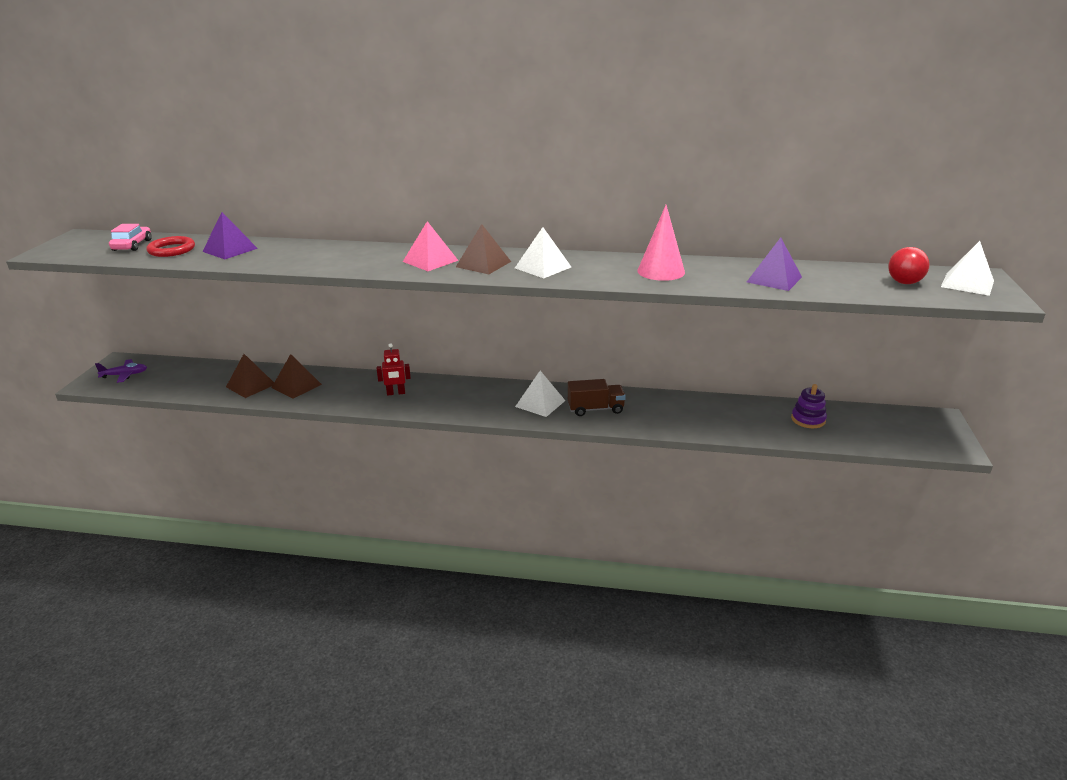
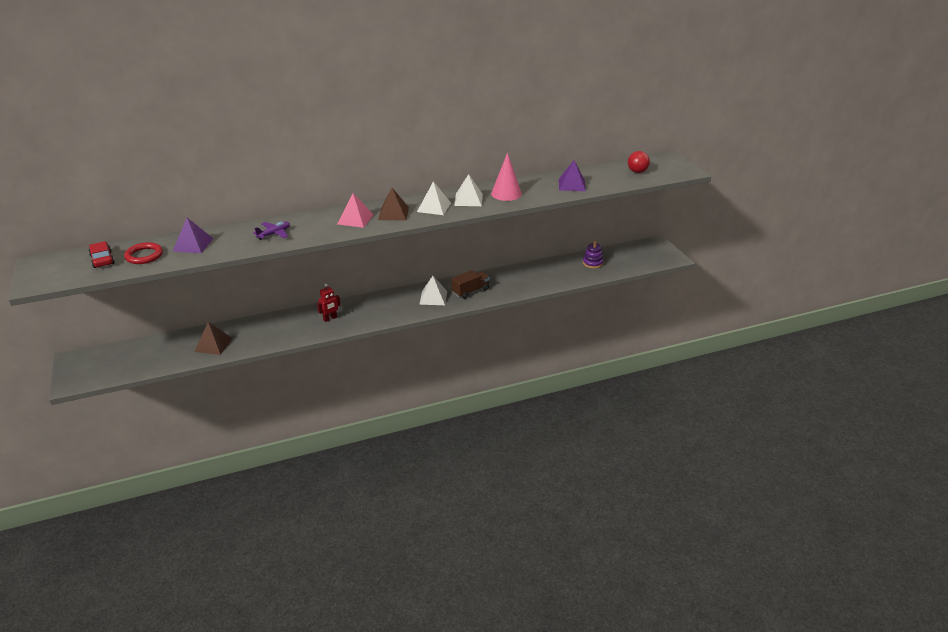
camera: 30 degrees left, 5 degrees up
(125, 375) = (94, 368): purple plane -> purple plane (274, 234)
(132, 245) = (102, 259): pink car -> red car
(296, 386) = (250, 335): brown pyramid -> none
(967, 284) = (666, 165): white pyramid -> white pyramid (468, 199)

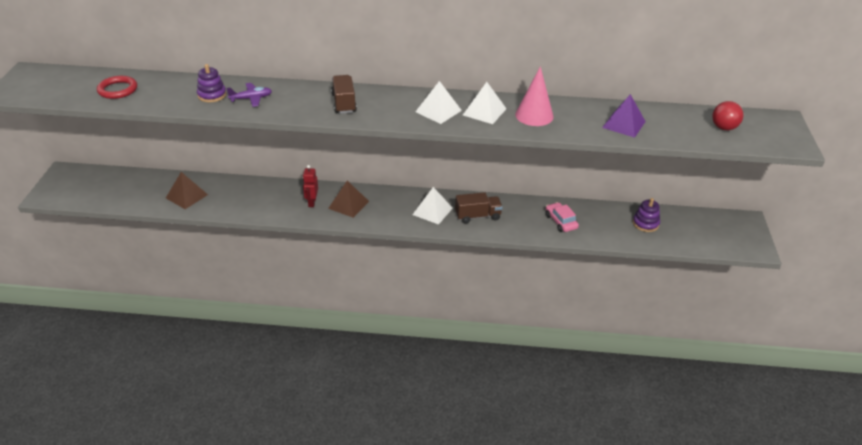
camera: 25 degrees right, 5 degrees up
(102, 259) = (80, 84): red car -> none
(193, 244) = (169, 89): purple pyramid -> none
(236, 239) = (212, 95): none -> purple stacking toy
(330, 318) = (312, 202): red robot -> red robot turned 105 degrees clockwise
(355, 219) = (344, 103): pink pyramid -> brown truck
(393, 213) = (389, 107): brown pyramid -> brown pyramid (348, 204)
(533, 278) = (561, 222): none -> pink car

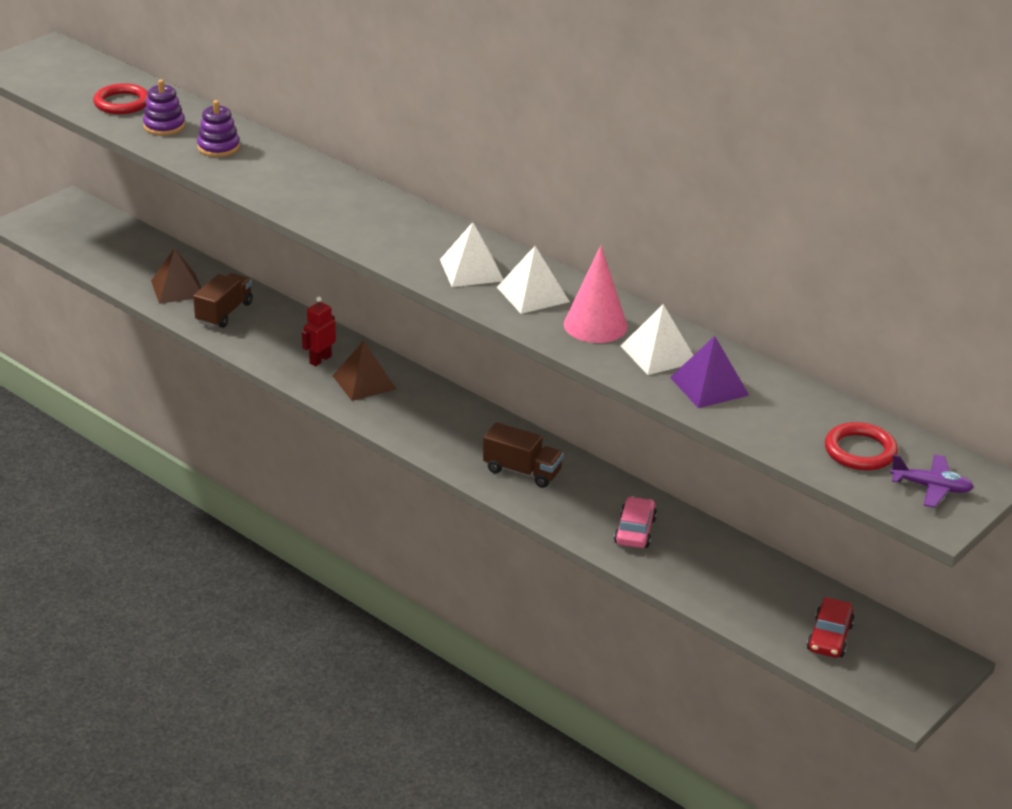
camera: 35 degrees right, 5 degrees down
(251, 99) = (258, 168): purple plane -> purple plane (931, 487)
(344, 103) = (363, 215): brown truck -> brown truck (224, 313)
(432, 211) = (466, 438): white pyramid -> white pyramid (658, 354)
(645, 224) = (765, 591): purple stacking toy -> purple stacking toy (164, 126)
(694, 232) = (829, 637): none -> red car
(724, 128) = (860, 451): red ball -> red ring

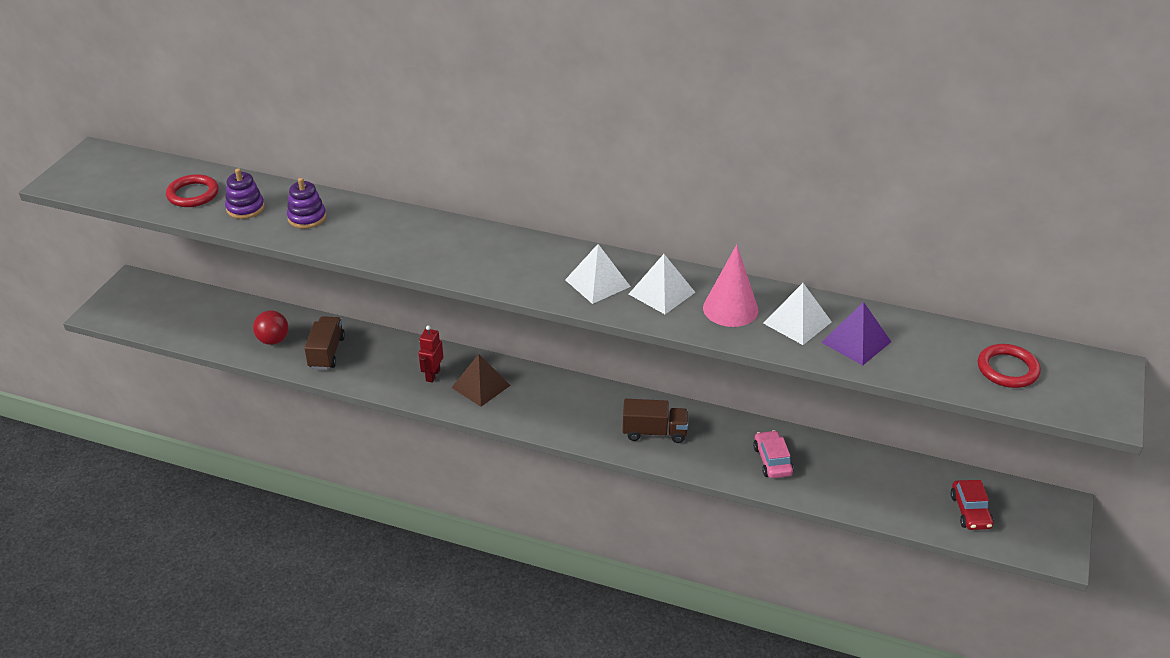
camera: 20 degrees left, 5 degrees up
(177, 288) = (273, 340): brown pyramid -> red ball
(931, 487) = (1081, 387): purple plane -> none

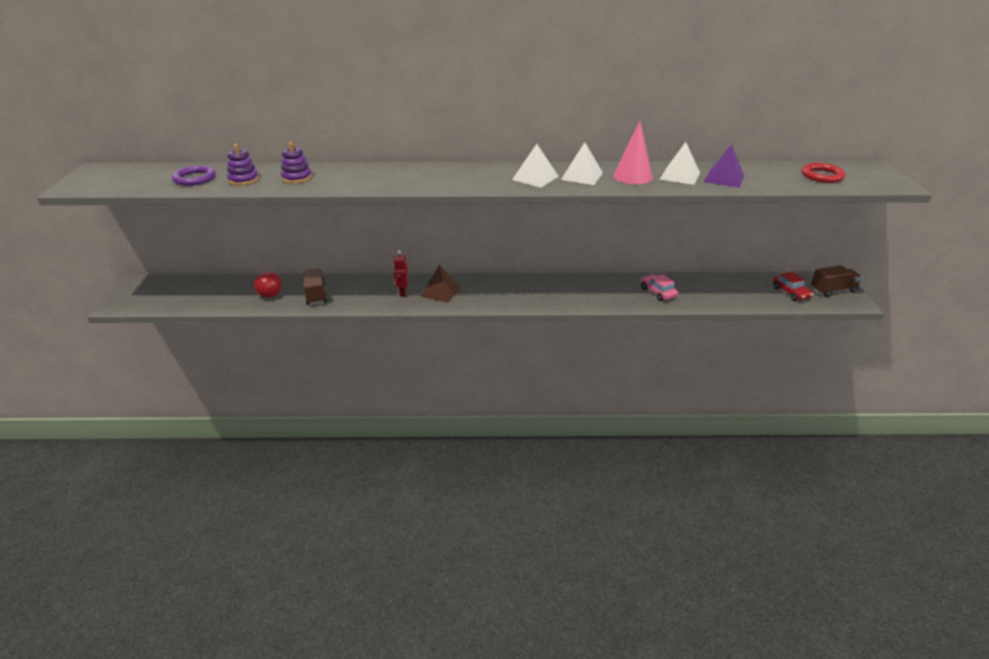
camera: 20 degrees left, 5 degrees down
(193, 194) = (194, 178): red ring -> purple ring
(654, 432) = (574, 293): brown truck -> brown truck (833, 290)

